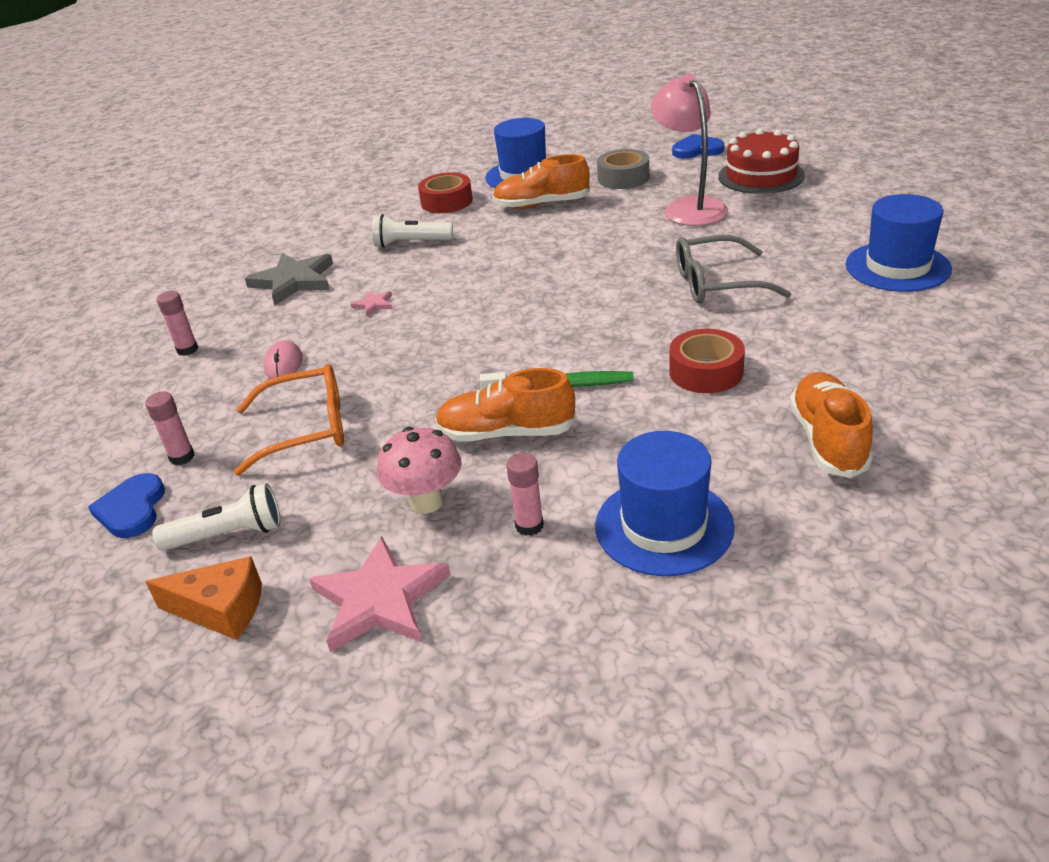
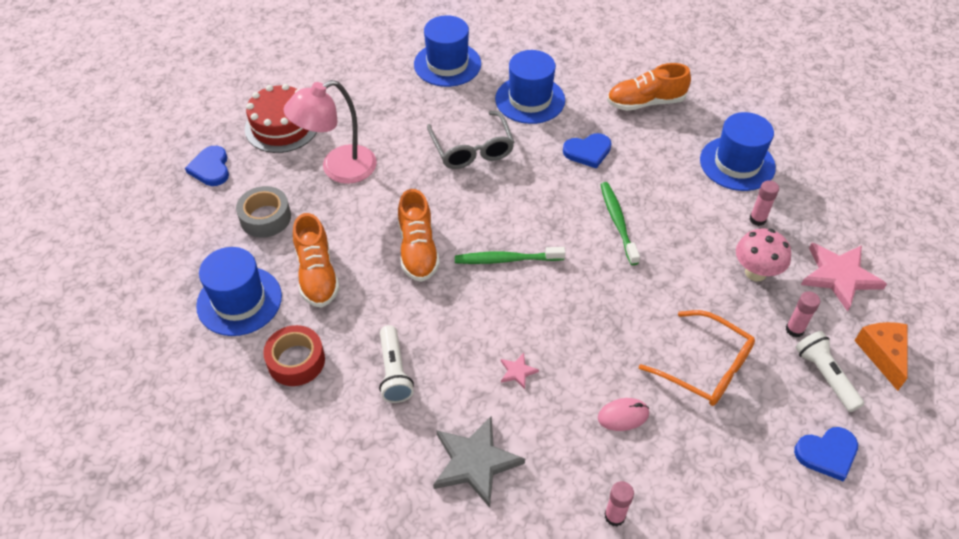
camera: 105 degrees left, 15 degrees up
(182, 457) = (762, 445): pink glue stick -> pink glue stick (794, 329)
(305, 429) = (705, 367): orange glasses -> orange glasses turned 150 degrees clockwise
(506, 433) = (677, 243): orange shoe -> orange shoe (418, 250)
(525, 302) = (506, 259): none -> green toothbrush
(706, 372) = (588, 152): red tape -> blue heart
(824, 329) = (530, 99): none -> blue hat

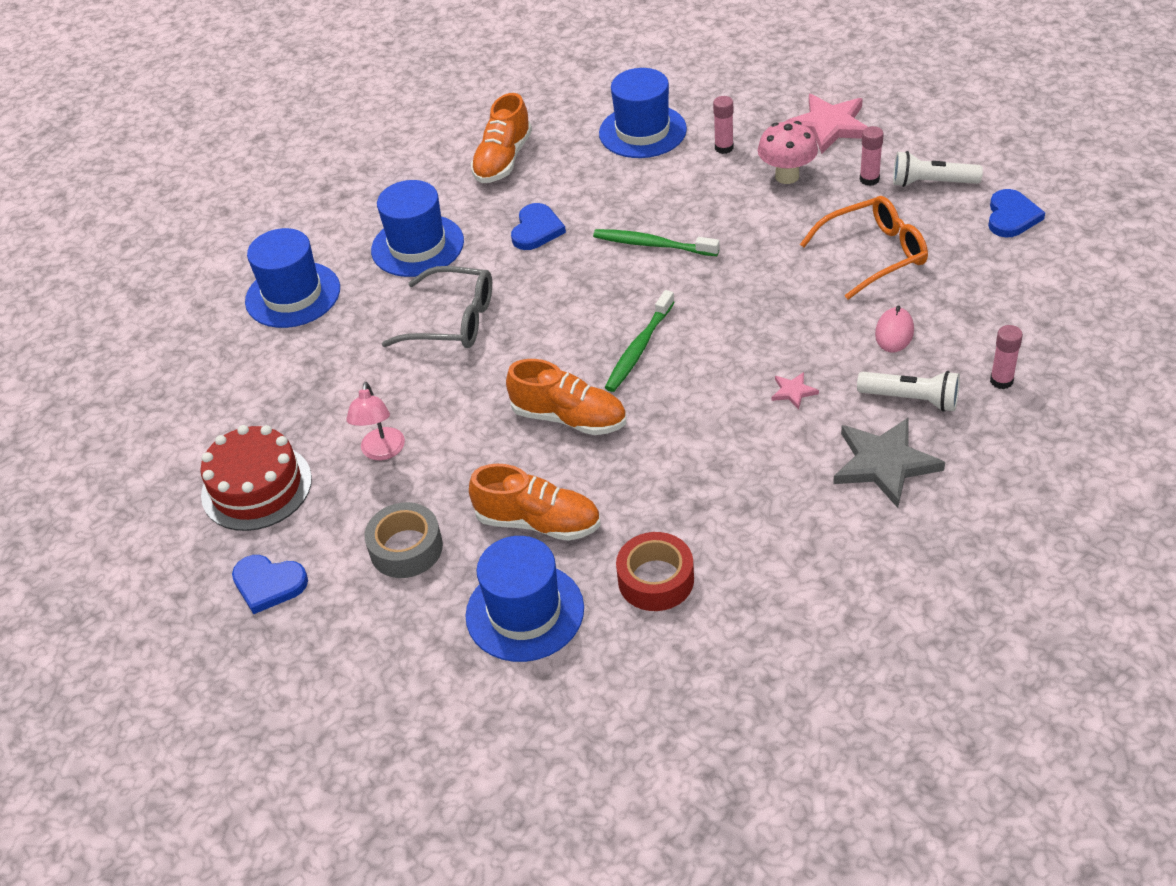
camera: 55 degrees left, 5 degrees down
(338, 169) = (382, 452): pink lamp -> pink lamp, size x0.58
(394, 372) = (728, 494): white flashlight -> white flashlight (911, 399)
(882, 354) = (930, 139): orange cheese -> none

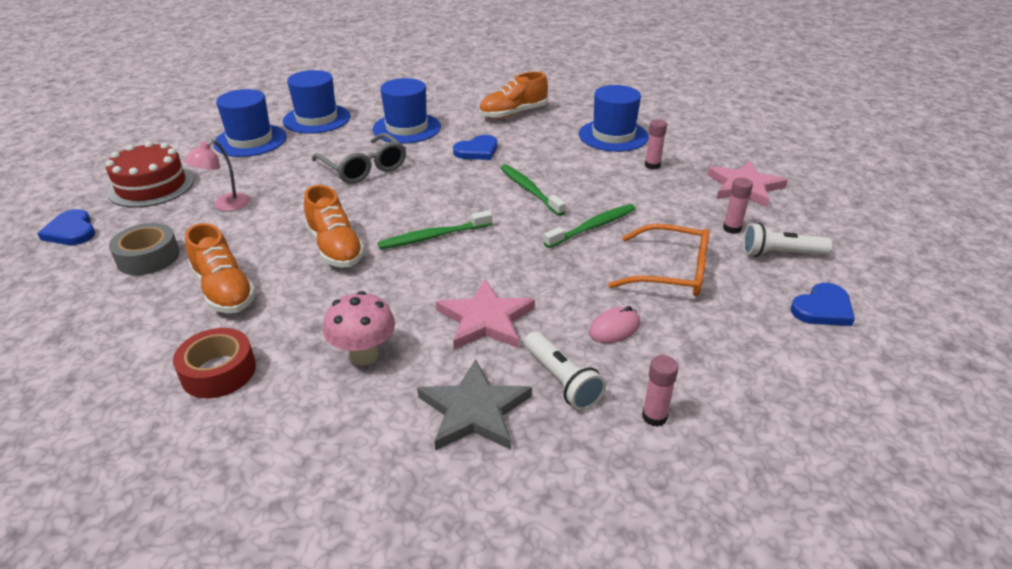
camera: 35 degrees right, 10 degrees down
(525, 612) = (130, 334): blue hat -> blue hat (250, 140)
(759, 249) = (593, 227): none -> green toothbrush
(787, 176) = (673, 198): pink mushroom -> pink mushroom (364, 355)
(793, 391) = (486, 319): pink star -> pink star, size x2.20
(931, 183) = (780, 254): white flashlight -> white flashlight turned 45 degrees counterclockwise

